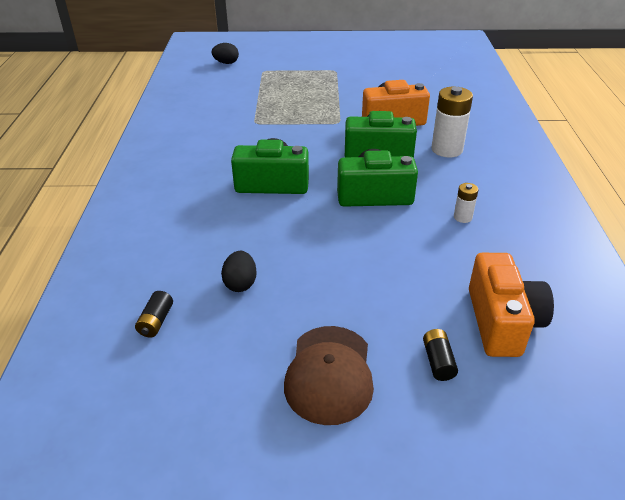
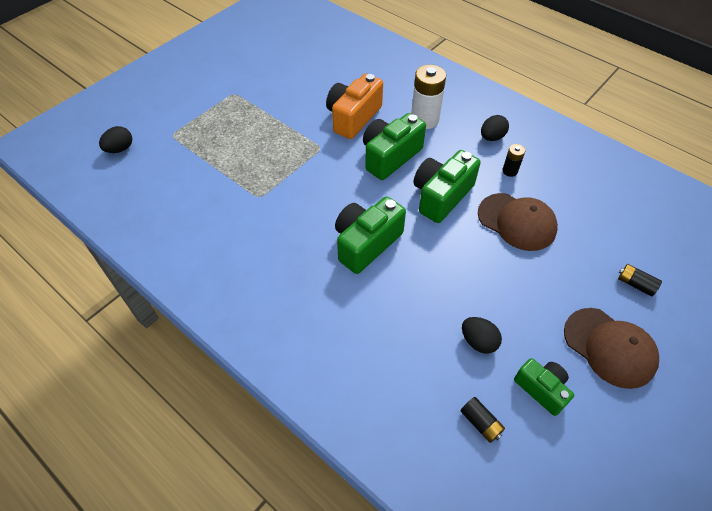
camera: 50 degrees left, 15 degrees up
(228, 345) = (541, 389): none -> green camera
(406, 247) = (517, 222): none -> brown cap
(462, 217) = (510, 171): white battery -> black battery
(487, 190) = (492, 137): none -> black egg
(502, 322) = (623, 229): orange camera -> none

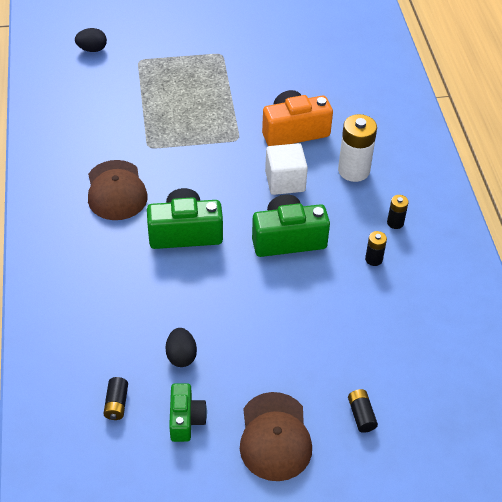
camera: 40 degrees right, 5 degrees down
(390, 156) = (285, 181): green camera -> white cube
(492, 137) = (395, 222): black egg -> black battery
(517, 222) = (325, 300): brown cap -> brown cap (116, 190)

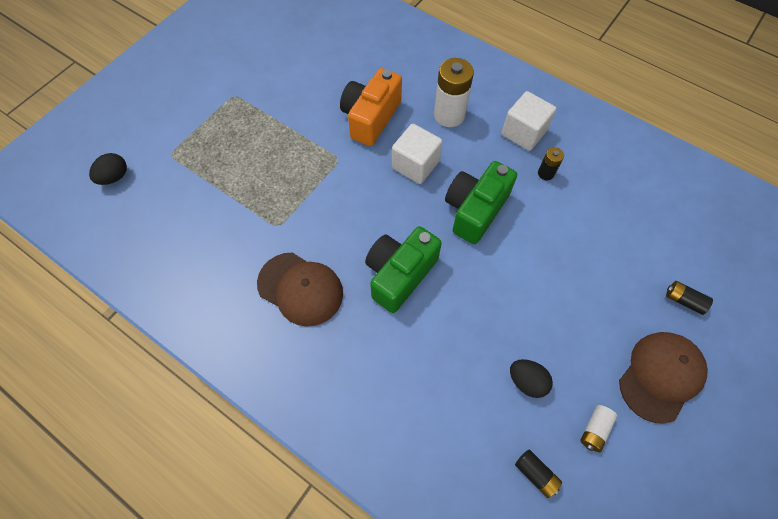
camera: 45 degrees left, 15 degrees up
(186, 419) = (594, 430): green camera -> white battery
(275, 437) = (660, 376): brown cap -> brown cap turned 90 degrees counterclockwise
(395, 222) = (523, 132): black battery -> white cube

